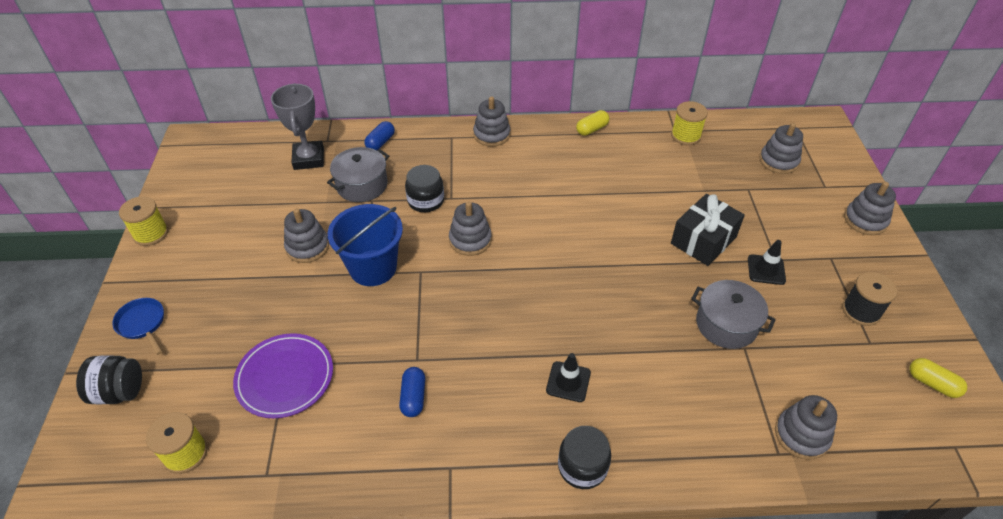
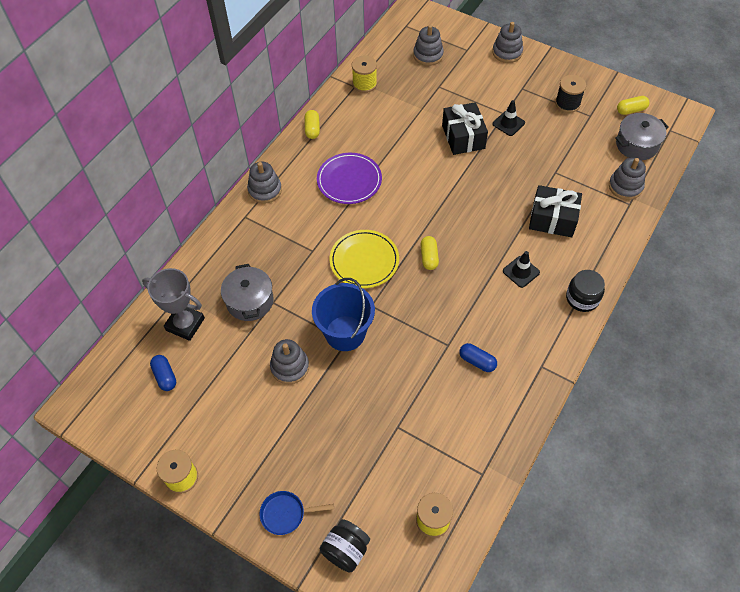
camera: 55 degrees left, 10 degrees up
(285, 377) = (408, 432): purple plate -> purple plate (349, 180)
(380, 142) = (209, 266): blue capsule -> blue capsule (165, 376)
(425, 201) = (302, 268): black jar -> none
(470, 240) = (364, 261): grey stacking toy -> yellow plate
(517, 288) = (429, 257): none -> yellow capsule
(672, 378) = (552, 219): none -> black gift
(726, 324) = (533, 169): grey pot -> grey pot (637, 145)

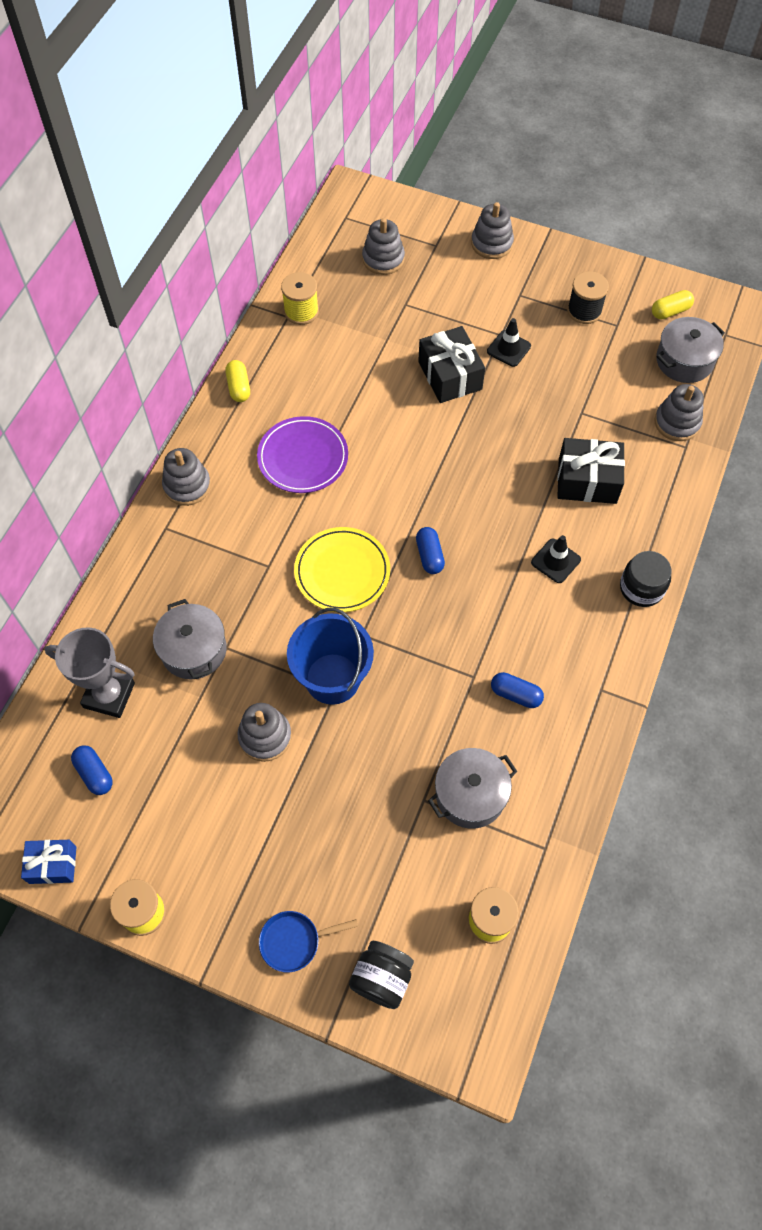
camera: 10 degrees left, 5 degrees up
(124, 435) = (53, 865): none -> blue gift
(429, 257) = (429, 556): yellow capsule -> blue capsule
(432, 428) = (470, 794): none -> grey pot

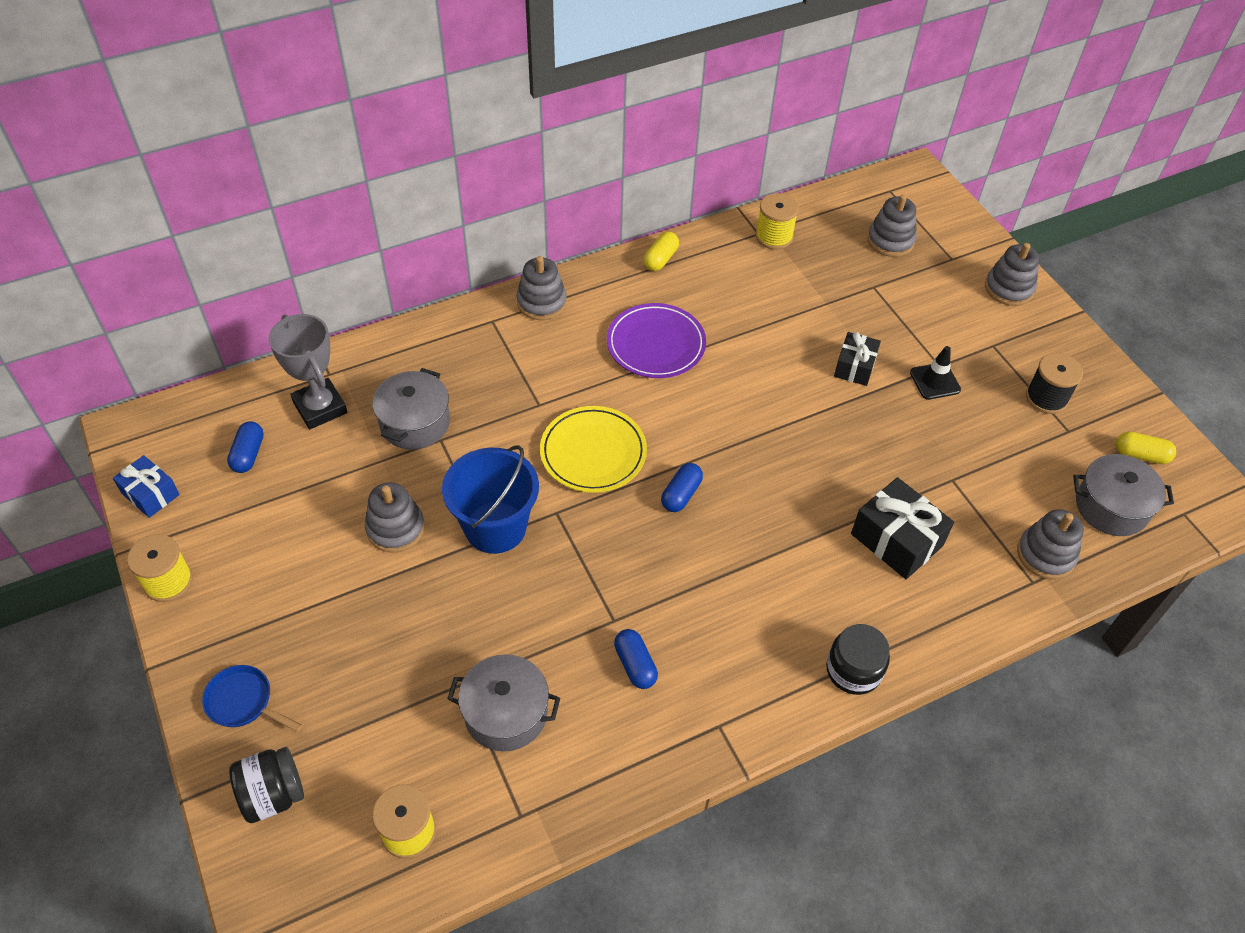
camera: 40 degrees right, 10 degrees down
(450, 375) = (854, 367): black gift -> black gift, size x0.63
(555, 561) = (793, 584): black traffic cone -> none

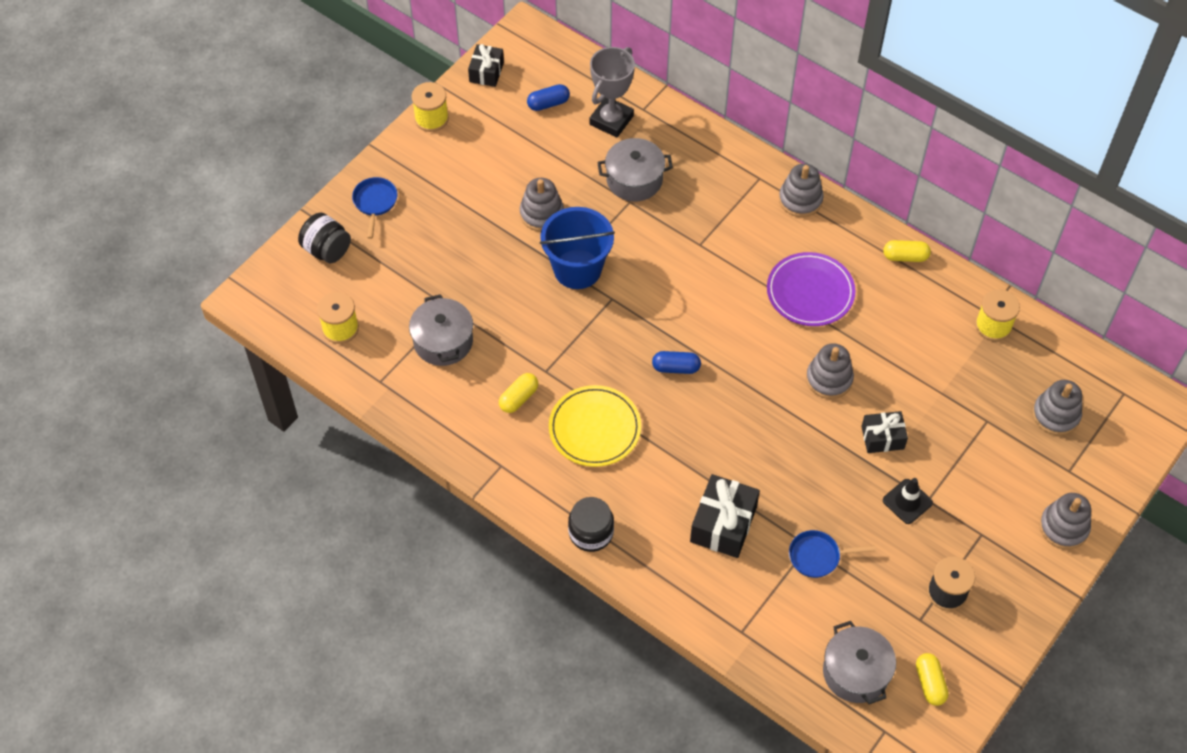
camera: 65 degrees right, 5 degrees up
(150, 494) = (486, 72): blue gift -> black gift
(593, 452) = (678, 297): yellow plate -> yellow plate (594, 428)
(635, 665) = (519, 398): blue capsule -> yellow capsule
(968, 477) = (817, 556): none -> blue pan
(1045, 554) = (774, 634): grey stacking toy -> grey stacking toy (829, 379)

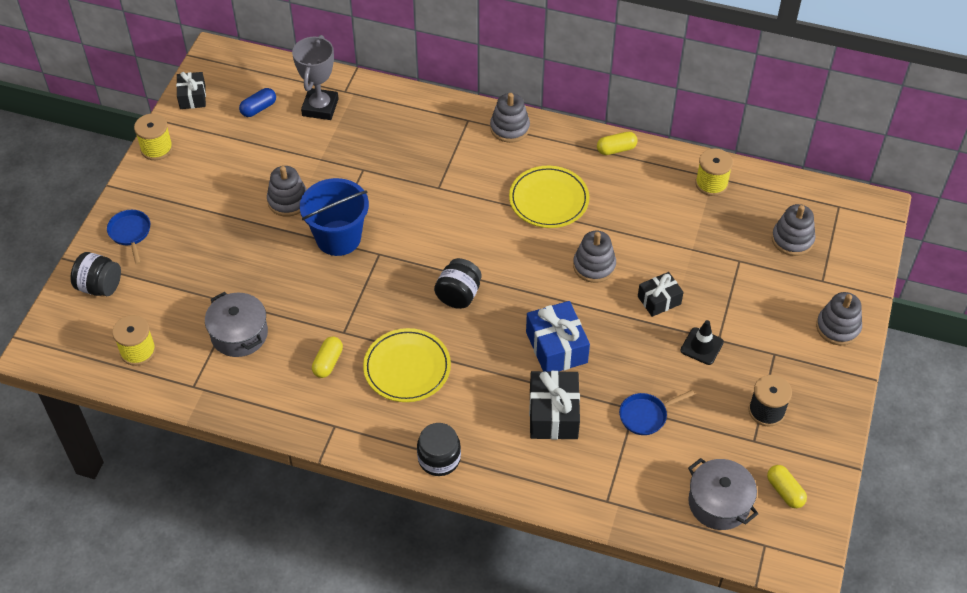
camera: 20 degrees left, 5 degrees down
(634, 180) = (360, 150): grey pot -> none
(676, 368) = (458, 295): blue capsule -> black jar
(754, 455) = (556, 347): none -> blue gift
(810, 292) = (548, 200): purple plate -> yellow plate

